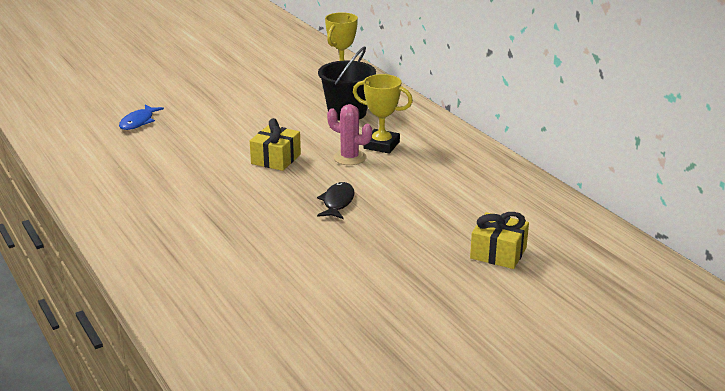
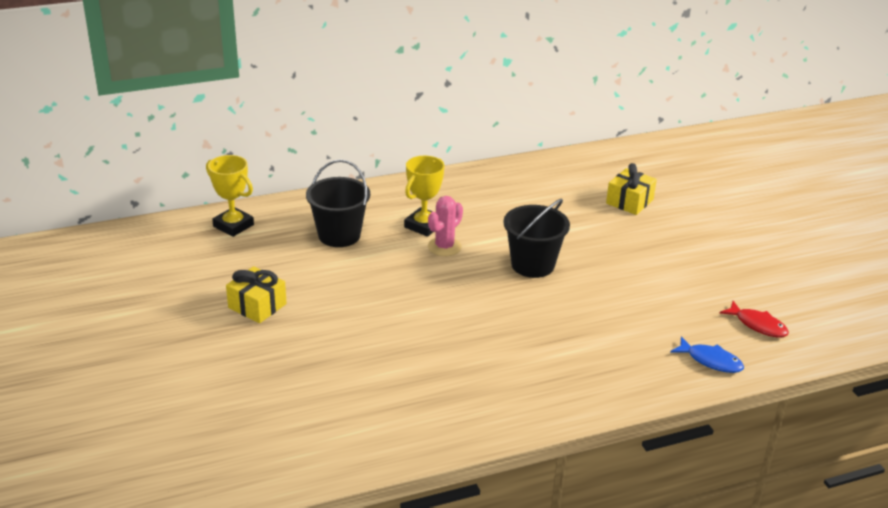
camera: 80 degrees left, 5 degrees up
(138, 122) = (294, 385): blue fish -> blue fish (711, 361)
(267, 347) = (757, 325): none -> red fish
(276, 159) = (432, 291): yellow gift -> yellow gift (257, 306)
(337, 202) = (532, 265): black fish -> black bucket

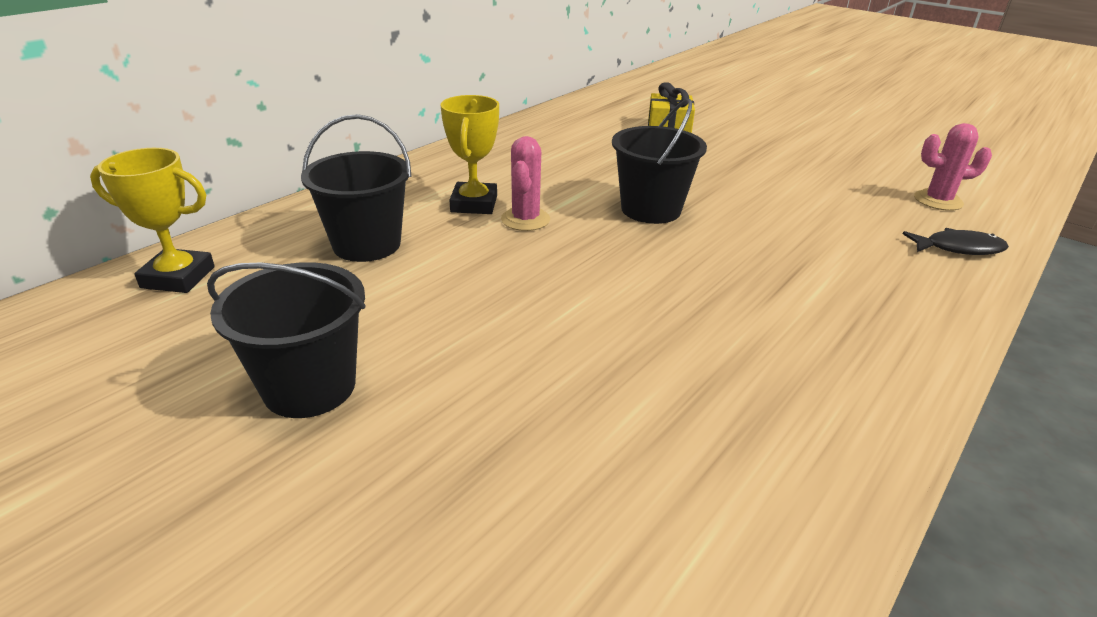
camera: 30 degrees left, 0 degrees up
(257, 306) = (309, 387): yellow gift -> black bucket
(711, 361) = (958, 248): blue fish -> black fish
(757, 325) = (938, 201): red fish -> pink cactus

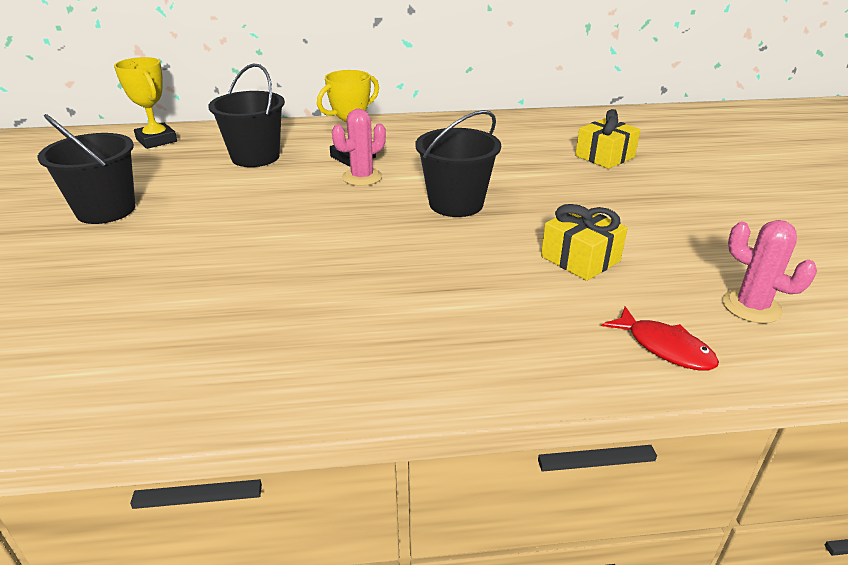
camera: 45 degrees right, 0 degrees up
(809, 213) = (580, 259): none -> yellow gift
(958, 248) = (664, 347): black fish -> red fish

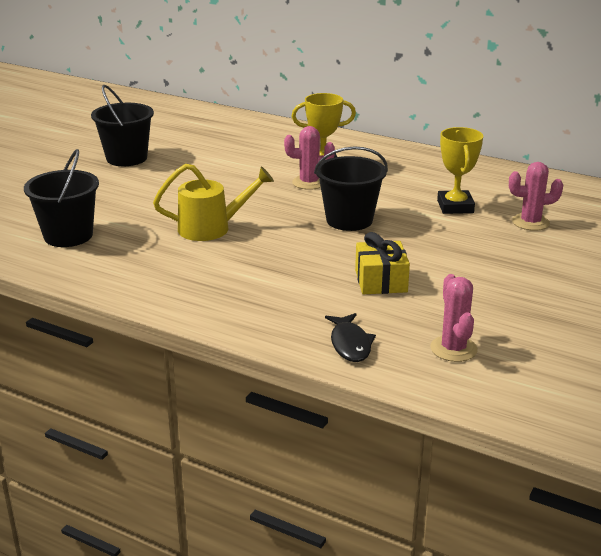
camera: 35 degrees right, 5 degrees down
(156, 140) = (205, 118): yellow trophy -> yellow trophy (455, 206)
(255, 157) = (255, 148): black bucket -> black bucket (68, 236)
(324, 263) = (212, 228): none -> yellow watering can
(605, 156) = (530, 222): yellow gift -> pink cactus
(664, 347) = (350, 344): red fish -> black fish

